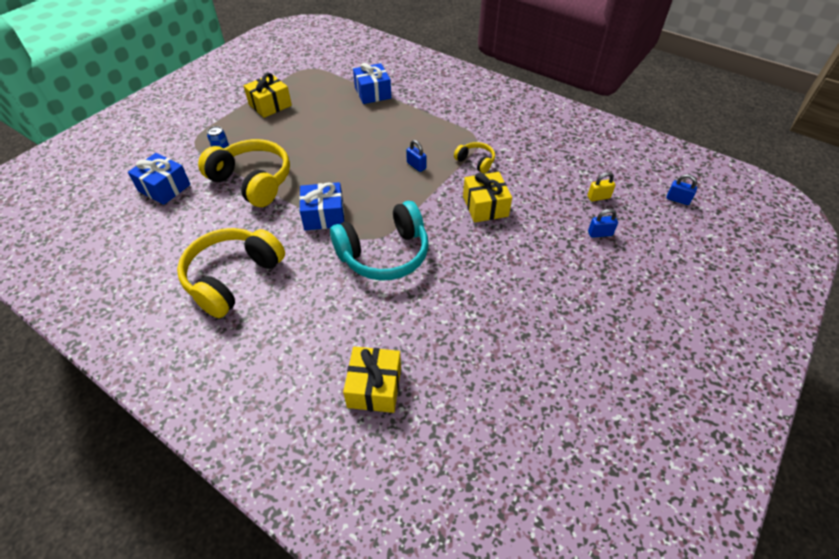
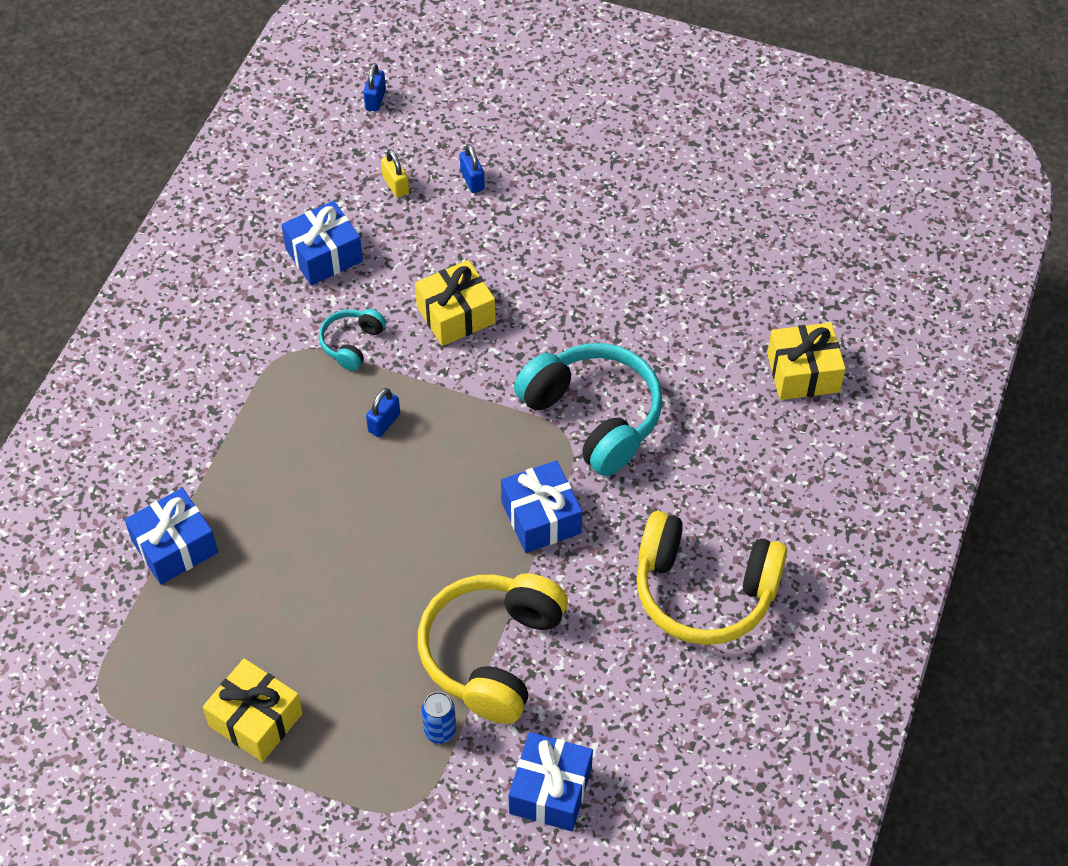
camera: 105 degrees left, 5 degrees up
(475, 162) = (352, 343): yellow headphones -> turquoise headphones
(544, 160) = (324, 255): none -> blue gift

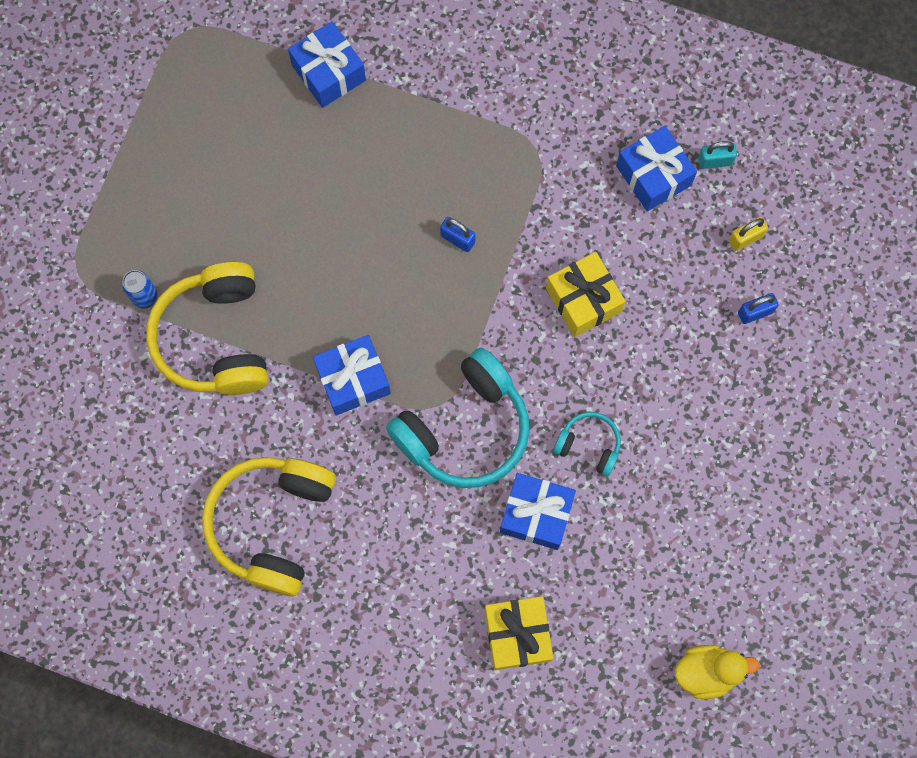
camera: 90 degrees right, 20 degrees up
(256, 720) = (162, 150): yellow gift -> none
(312, 206) = (715, 161): none -> turquoise padlock
(352, 343) = (547, 206): turquoise headphones -> turquoise headphones (588, 445)
(375, 100) = (860, 214): blue padlock -> none
(492, 653) = (216, 338): yellow headphones -> yellow headphones turned 120 degrees counterclockwise
(550, 791) = (86, 387): blue gift -> blue gift (536, 514)
(824, 227) = (707, 672): none -> yellow duck

